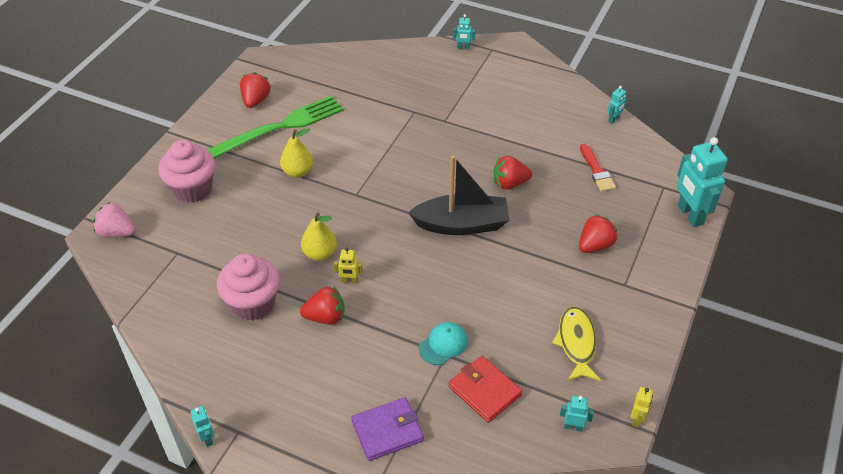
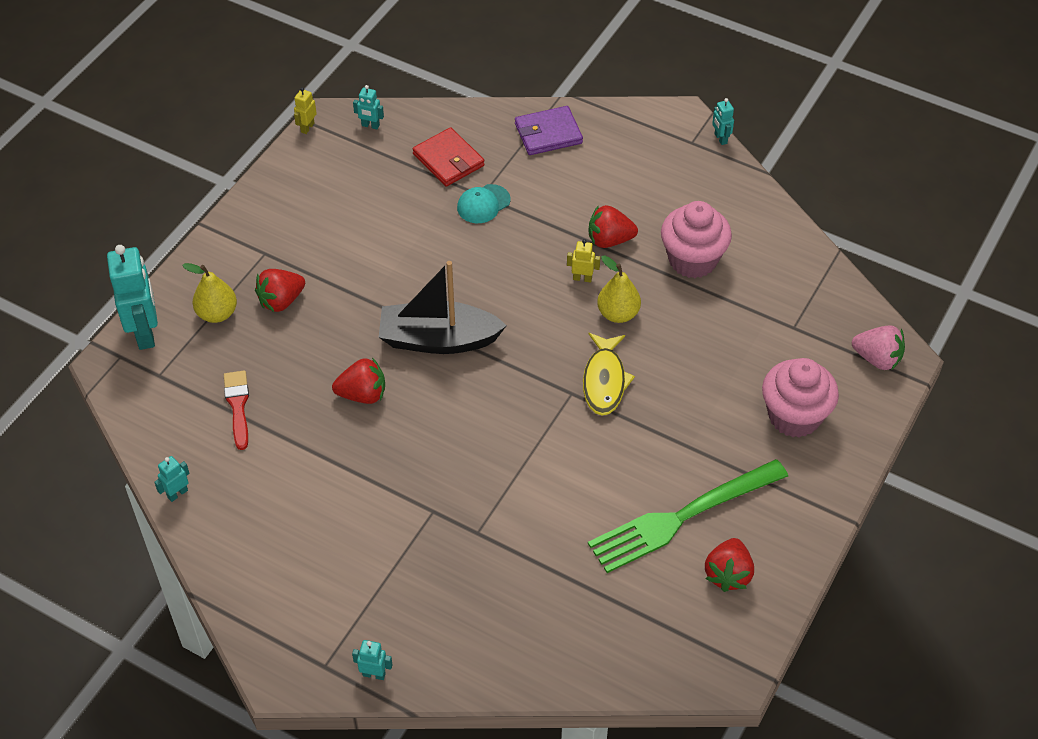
camera: 175 degrees left, 5 degrees up
(298, 172) = (652, 434): yellow pear -> yellow pear (217, 314)
(576, 343) = (342, 196): yellow fish -> yellow fish (604, 381)

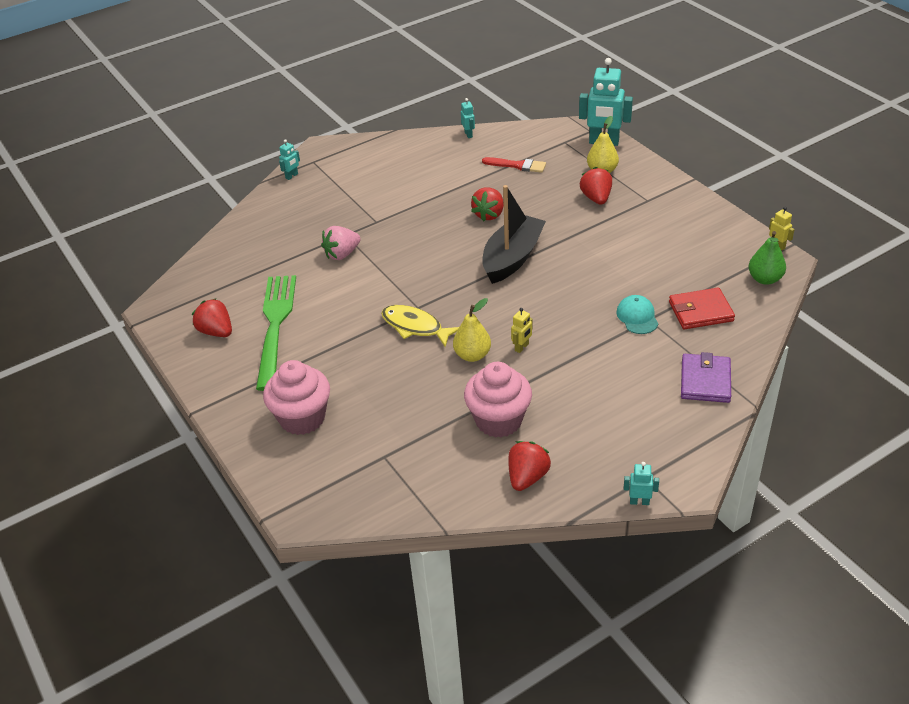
camera: 120 degrees right, 10 degrees down
(370, 126) = (765, 279): turquoise robot -> green pear
(609, 240) = (553, 377): red strawberry -> red strawberry (527, 477)
(877, 359) = (312, 497): pink strawberry -> pink strawberry (342, 254)

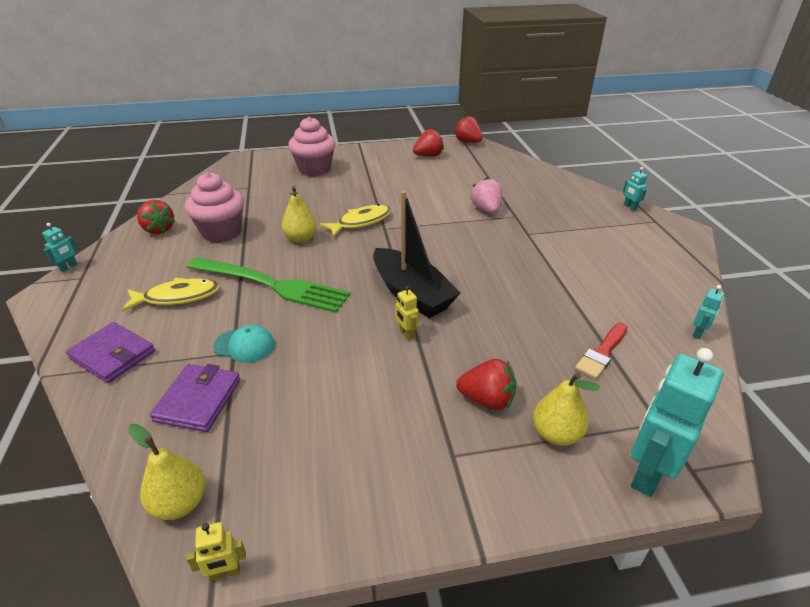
camera: 110 degrees right, 5 degrees down
(275, 325) = (416, 173): green fork -> green fork (272, 285)
(468, 134) = (698, 333): turquoise robot -> turquoise robot turned 60 degrees counterclockwise
(489, 214) = (500, 300): red strawberry -> red strawberry (467, 142)
(522, 347) = (283, 263): yellow robot -> yellow robot (406, 334)
(617, 387) = (177, 297): none -> yellow fish
(700, 311) = (198, 400): red wallet -> purple wallet
(765, 279) = (180, 503): green pear -> yellow pear

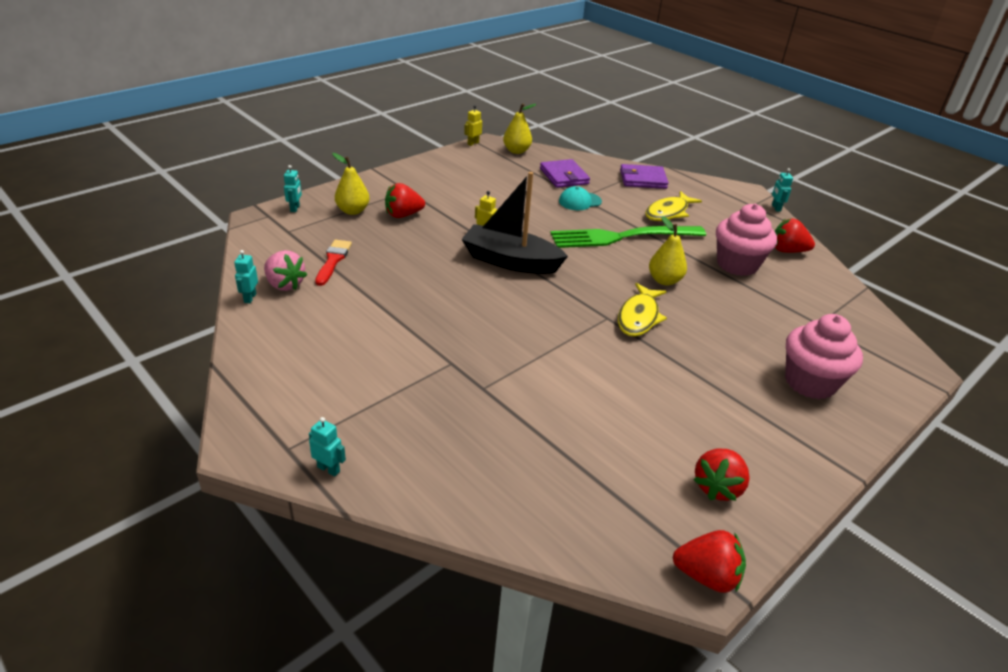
camera: 145 degrees right, 0 degrees up
(486, 210) = (525, 386): pink strawberry -> pink strawberry (285, 284)
(647, 473) = (295, 208): turquoise robot -> turquoise robot, size x0.46

